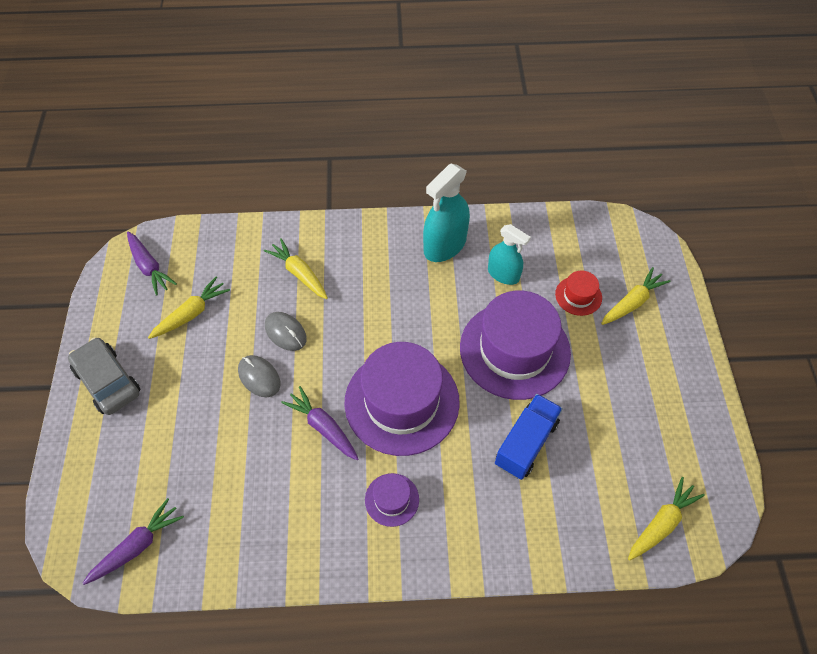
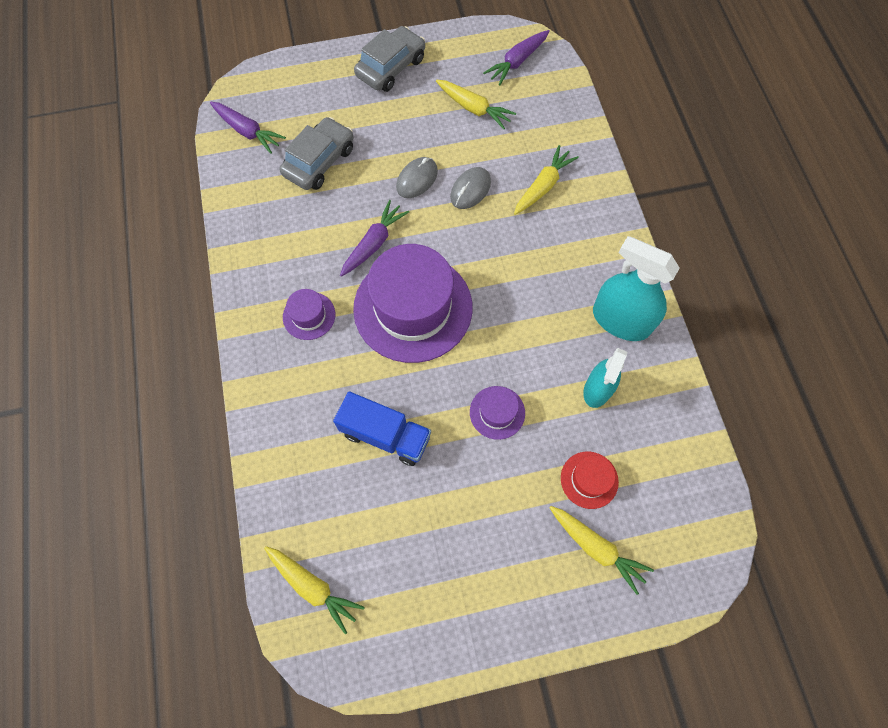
camera: 80 degrees right, 10 degrees up
(206, 469) = (319, 161): none -> grey car
(514, 350) = (497, 412): purple hat -> purple hat, size x0.44

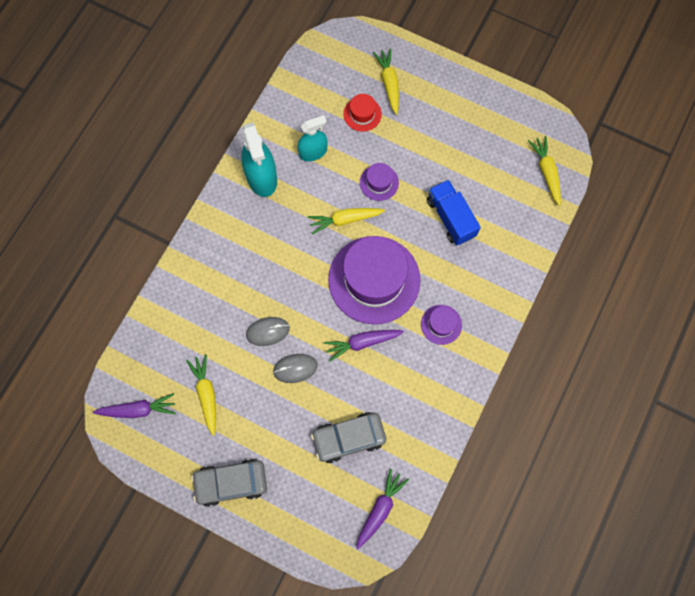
camera: 140 degrees left, 5 degrees up
(247, 131) = (380, 509): purple carrot -> purple carrot turned 45 degrees clockwise
(543, 186) = (219, 296): yellow carrot -> yellow carrot (345, 220)

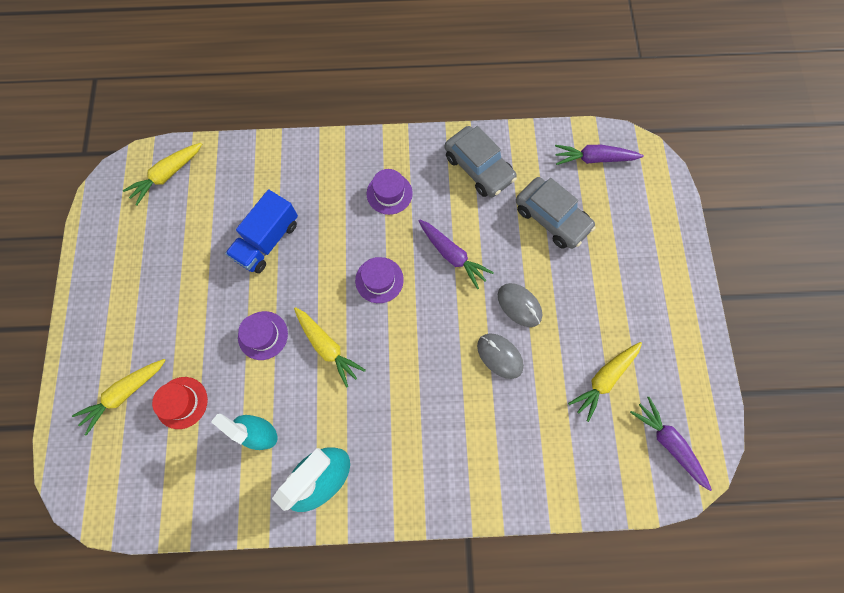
camera: 120 degrees left, 0 degrees up
(231, 483) = (667, 301): grey car -> grey car (478, 168)
(374, 279) = (379, 280): purple hat -> purple hat, size x0.44

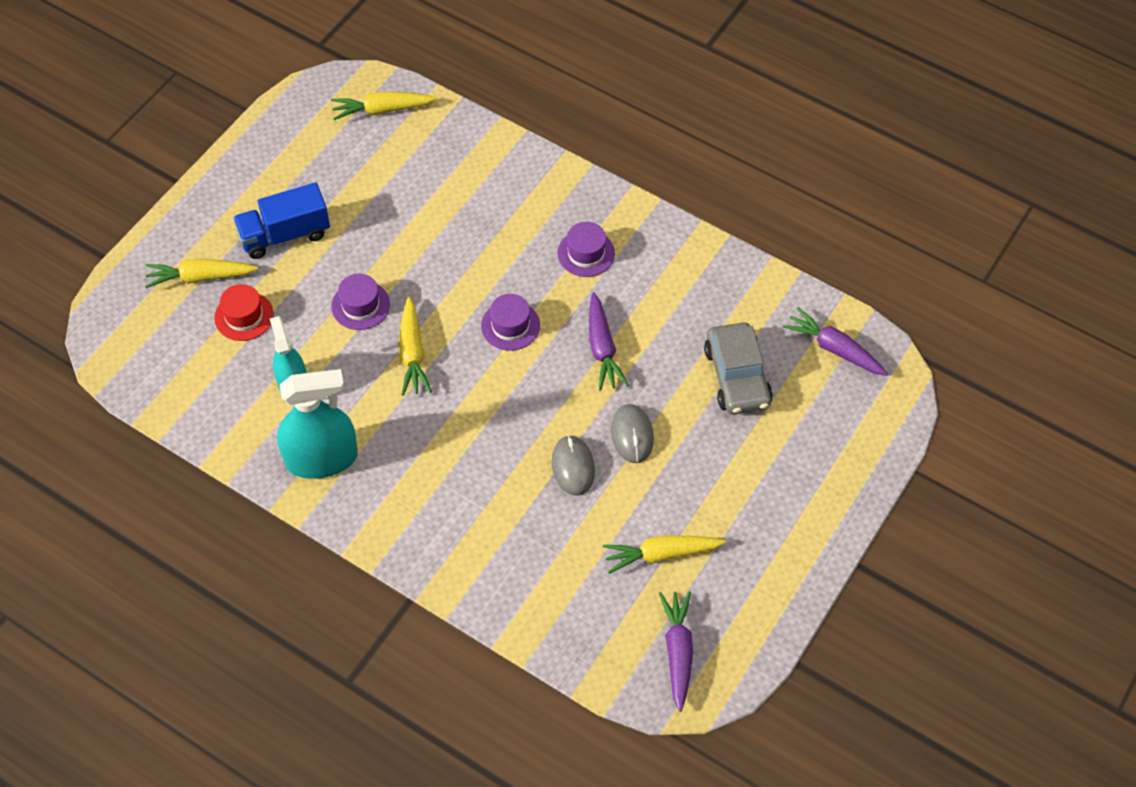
camera: 35 degrees right, 15 degrees down
(267, 240) = (431, 225): blue truck -> blue truck (285, 235)
(478, 168) = (700, 284): grey car -> none

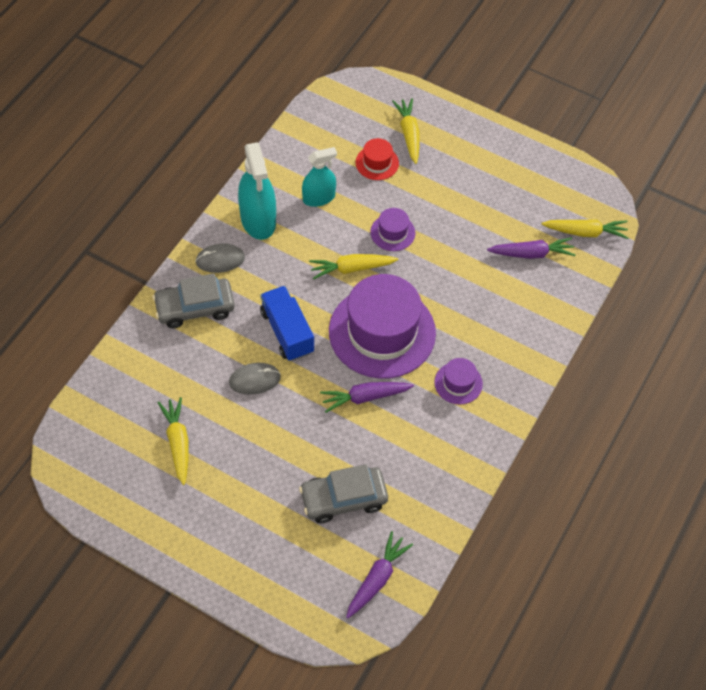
camera: 85 degrees right, 0 degrees up
(285, 235) = (453, 180): blue truck -> blue truck (287, 332)
(382, 110) = (585, 232): yellow carrot -> yellow carrot turned 105 degrees clockwise
(459, 536) = (195, 308): none -> grey car
(510, 325) = (382, 332): purple hat -> purple hat, size x2.27
(632, 435) = (284, 420): grey mouse -> grey mouse (220, 260)
(677, 652) = (95, 455): purple carrot -> purple carrot (531, 253)

